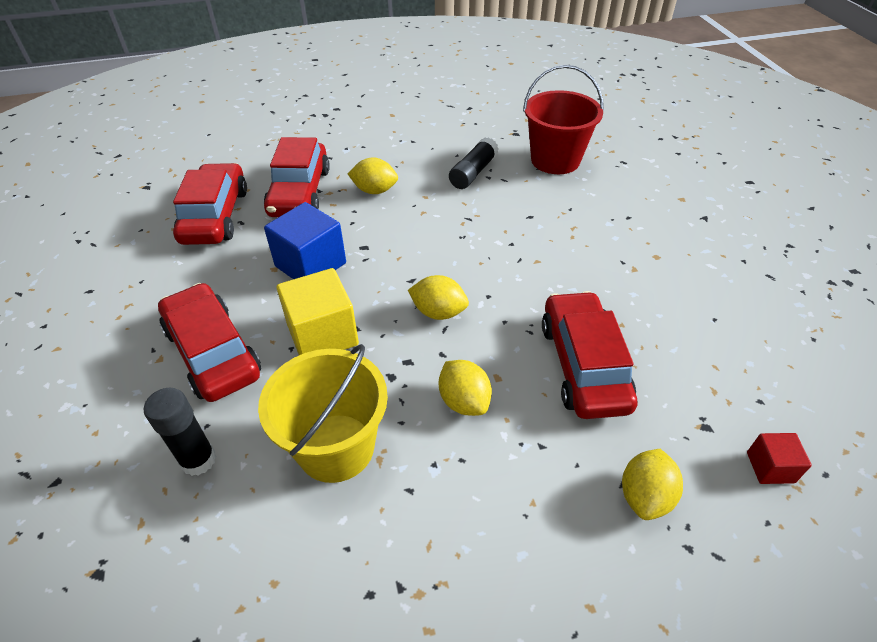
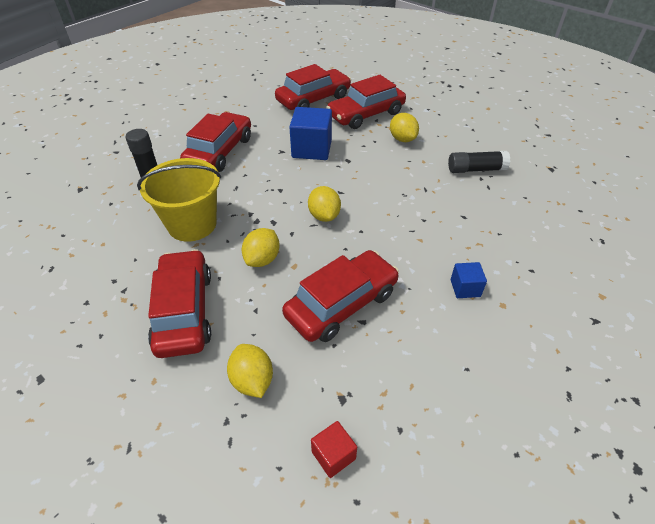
camera: 55 degrees right, 0 degrees up
(322, 335) = (264, 180): yellow cube -> none
(493, 523) = (184, 311): none -> red car
(555, 160) = (547, 202): red bucket -> none
(622, 267) = (465, 288): none -> blue cube
(645, 496) = (252, 380): yellow lemon -> yellow lemon turned 75 degrees clockwise

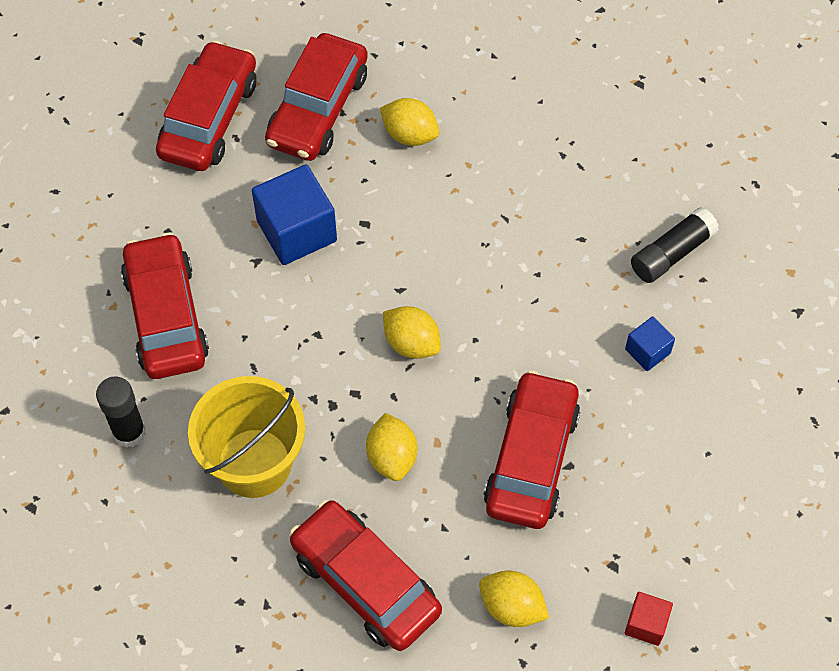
camera: 35 degrees left, 15 degrees up
(476, 169) = (546, 141): black glue stick -> black glue stick (672, 253)

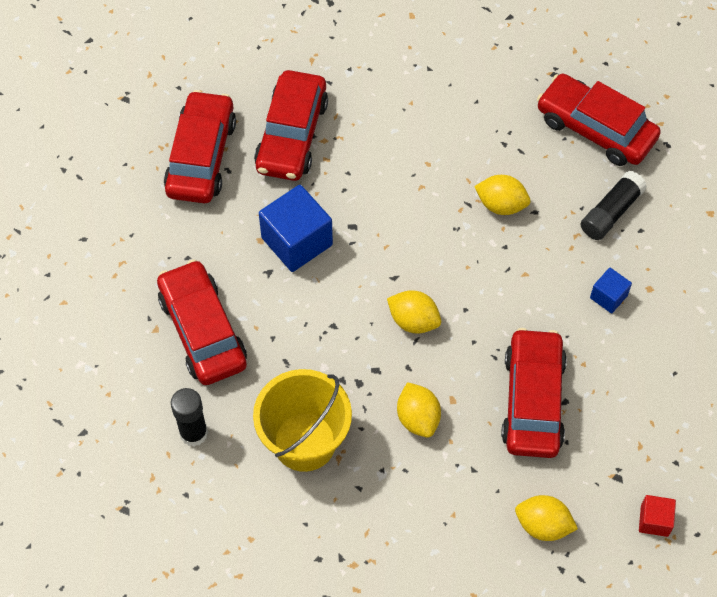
camera: 10 degrees left, 0 degrees up
(365, 582) = (419, 525): red car -> red car (595, 128)
(410, 135) = (374, 146): yellow lemon -> yellow lemon (501, 205)

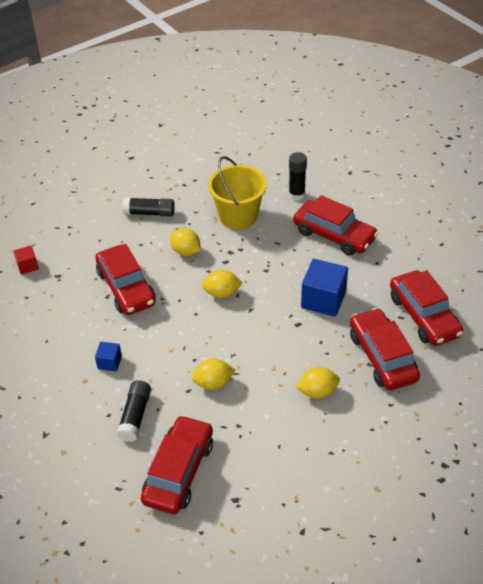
camera: 150 degrees right, 15 degrees down
(427, 525) = (149, 213): none -> black glue stick
(543, 525) = (88, 238): yellow lemon -> yellow lemon (317, 392)
(595, 128) = (179, 471): red car -> red car turned 75 degrees counterclockwise

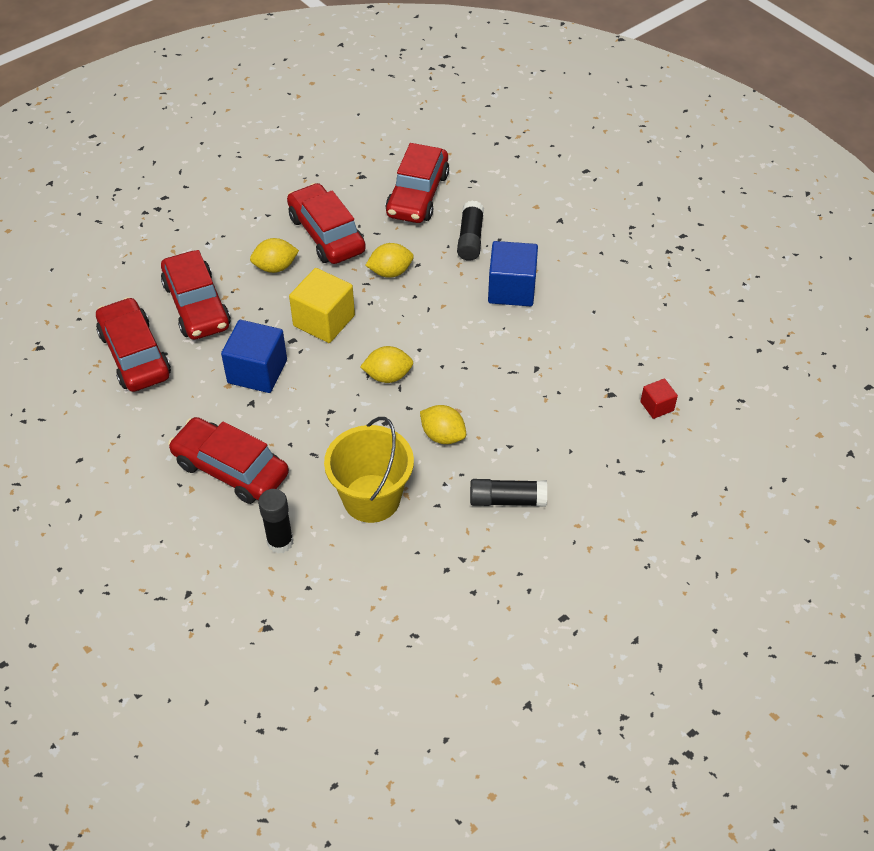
camera: 175 degrees right, 5 degrees up
(109, 362) = (511, 289): blue cube -> blue cube, size x1.92
(126, 288) = (514, 379): red car -> red car (326, 234)
(272, 339) = (324, 321): none -> yellow cube

